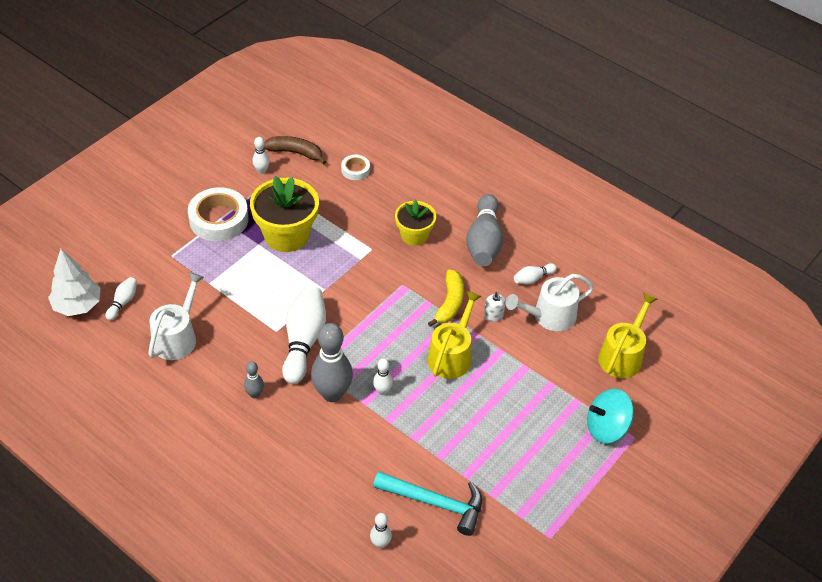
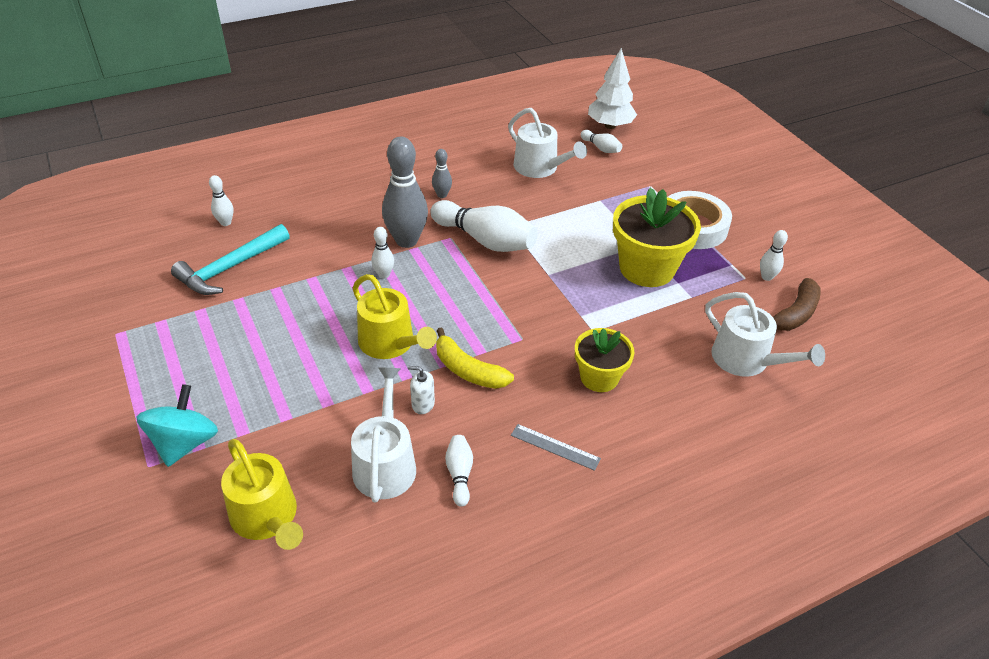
camera: 115 degrees right, 5 degrees down
(355, 170) = (746, 360): white tape -> white watering can
(484, 242) = (555, 447): grey bowling pin -> grey ruler

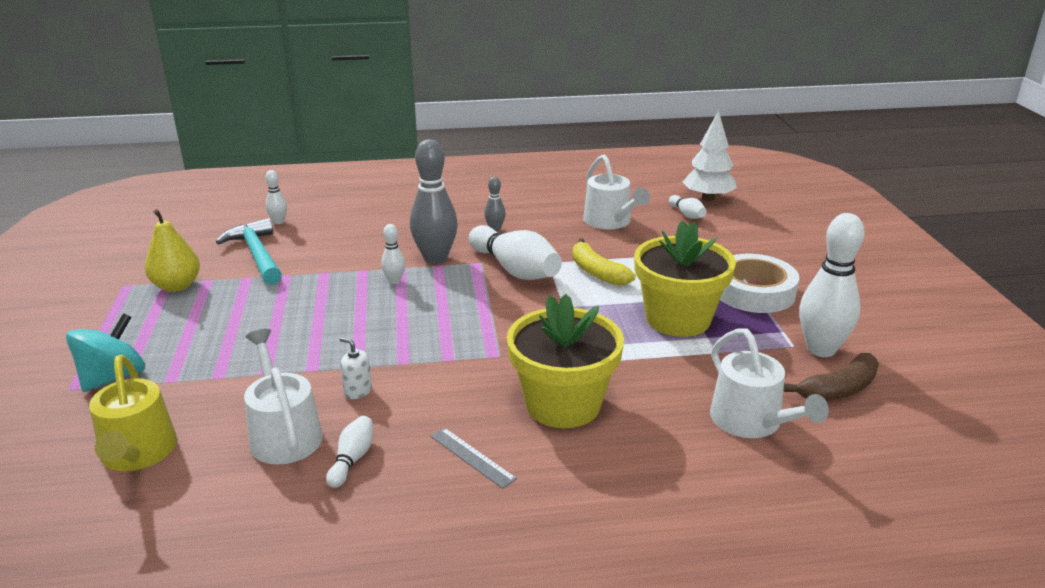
camera: 20 degrees right, 15 degrees down
(173, 323) = (177, 286): none -> yellow pear
(230, 268) = (257, 254): turquoise hammer -> turquoise hammer turned 90 degrees clockwise
(385, 464) = (284, 433): white watering can -> white watering can turned 45 degrees counterclockwise
(390, 343) = (361, 335): yellow watering can -> none
(468, 370) = (424, 372): yellow banana -> yellow banana (597, 272)
(599, 377) = (563, 404): yellow flower pot -> yellow flower pot, size x1.64
(766, 277) = (821, 349): white bowling pin -> white bowling pin, size x2.08

